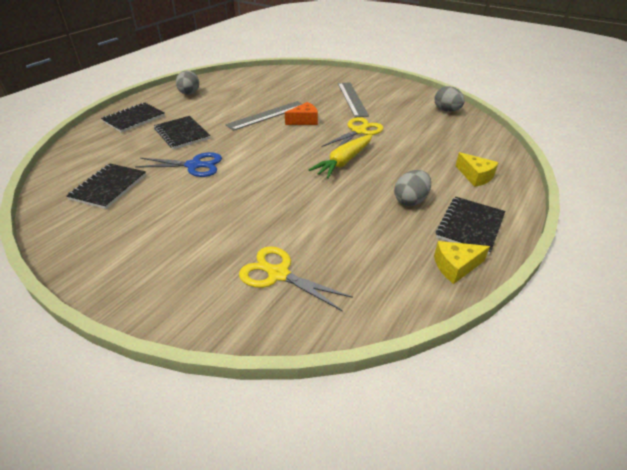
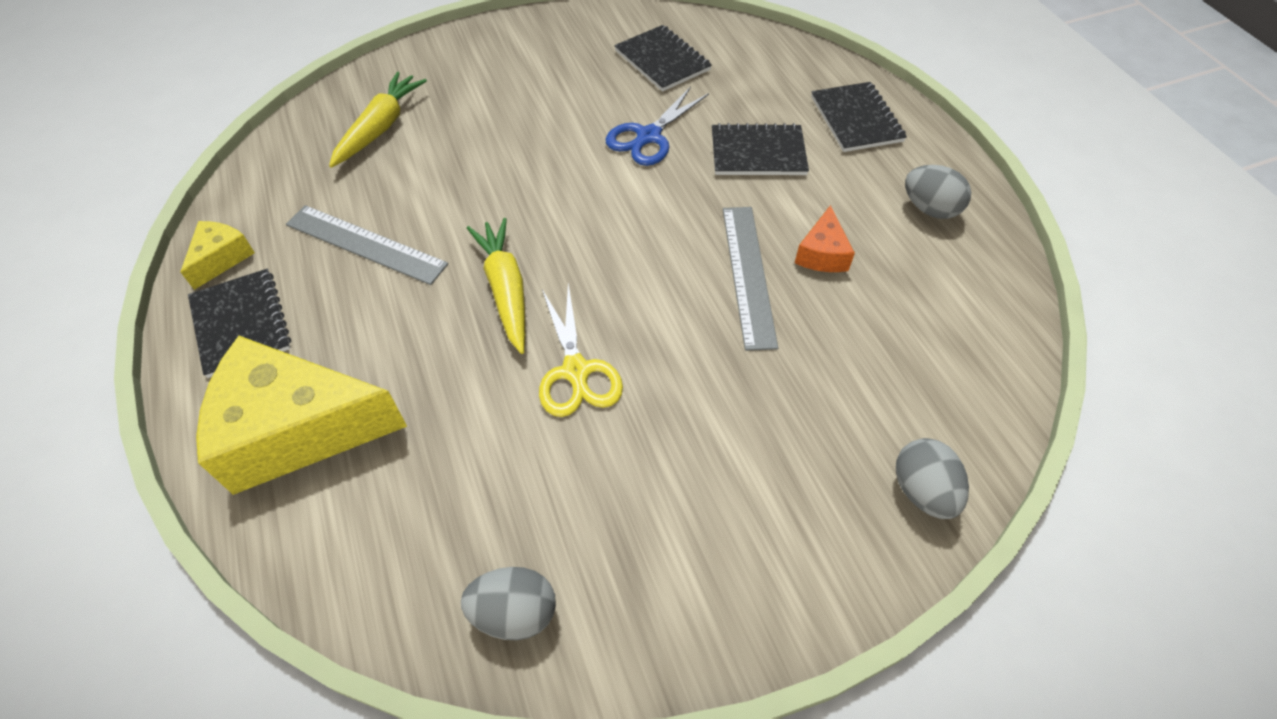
camera: 125 degrees right, 15 degrees up
(278, 274) = (380, 128): yellow scissors -> yellow carrot
(304, 121) = (683, 315): orange cheese -> orange cheese (822, 253)
(352, 99) = (721, 457): grey ruler -> grey ruler (365, 244)
(410, 200) = (347, 302): grey egg -> grey egg (922, 491)
(475, 176) = (297, 429): yellow cheese -> yellow cheese, size x2.21

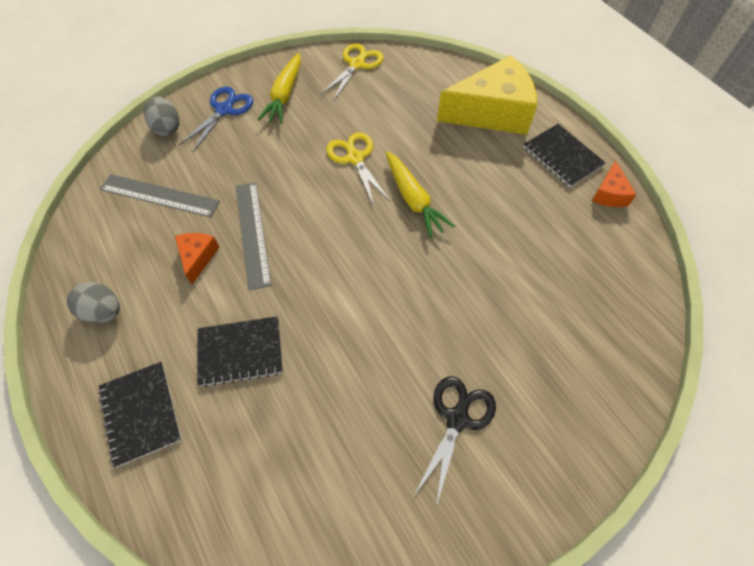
camera: 170 degrees right, 5 degrees up
(221, 258) = (609, 194): yellow cheese -> orange cheese
(365, 244) = (522, 217): grey ruler -> grey ruler (160, 195)
(380, 128) = (579, 327): yellow carrot -> yellow carrot (285, 95)
(514, 612) = (356, 64): grey egg -> yellow scissors
(545, 81) = (457, 419): none -> black scissors
(649, 136) = (340, 356): blue scissors -> blue scissors (224, 110)
(662, 60) = (341, 477): black notebook -> none

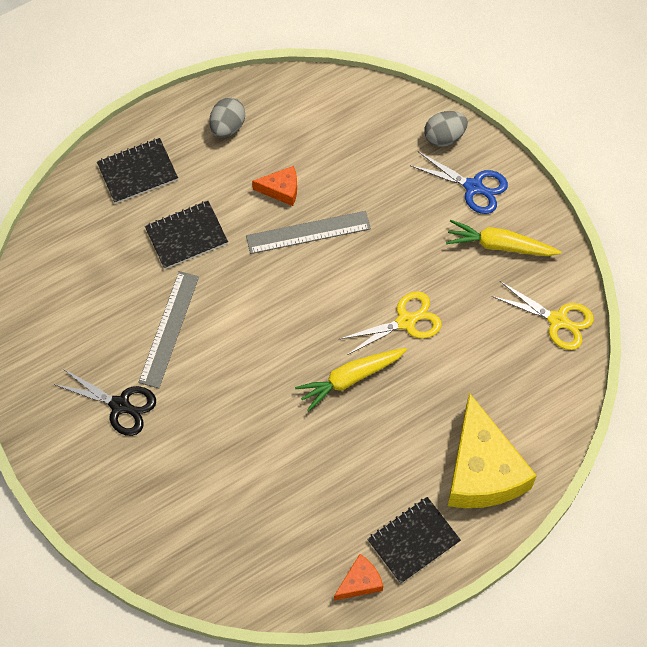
camera: 90 degrees right, 5 degrees up
(160, 195) = (353, 146): grey ruler -> grey ruler (169, 329)
(240, 352) = (186, 236): black notebook -> black notebook turned 75 degrees clockwise
(609, 194) = (360, 582): orange cheese -> orange cheese turned 135 degrees clockwise

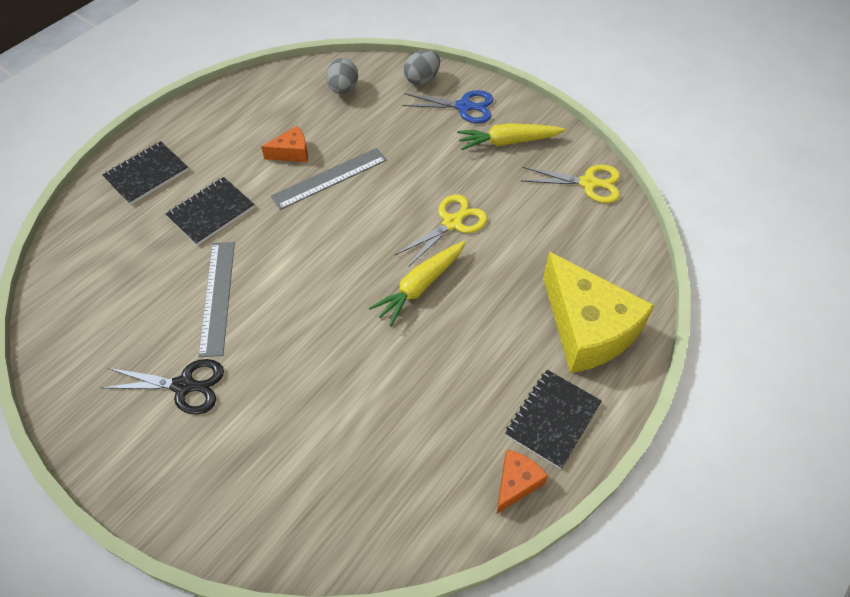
camera: 20 degrees left, 10 degrees down
(227, 126) = (224, 119): grey egg -> grey egg (343, 89)

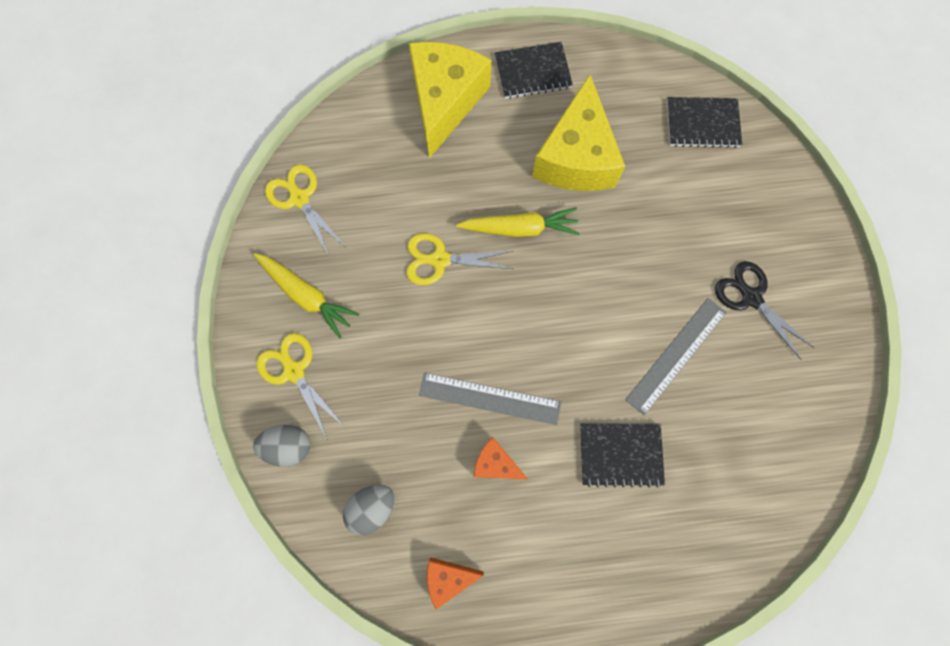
camera: 135 degrees left, 20 degrees up
(146, 174) = (647, 564): black notebook -> black notebook (702, 124)
(435, 376) = (575, 157): none -> yellow cheese
(464, 107) = (294, 371): blue scissors -> yellow scissors
(516, 483) = (592, 60): orange cheese -> orange cheese (448, 577)

